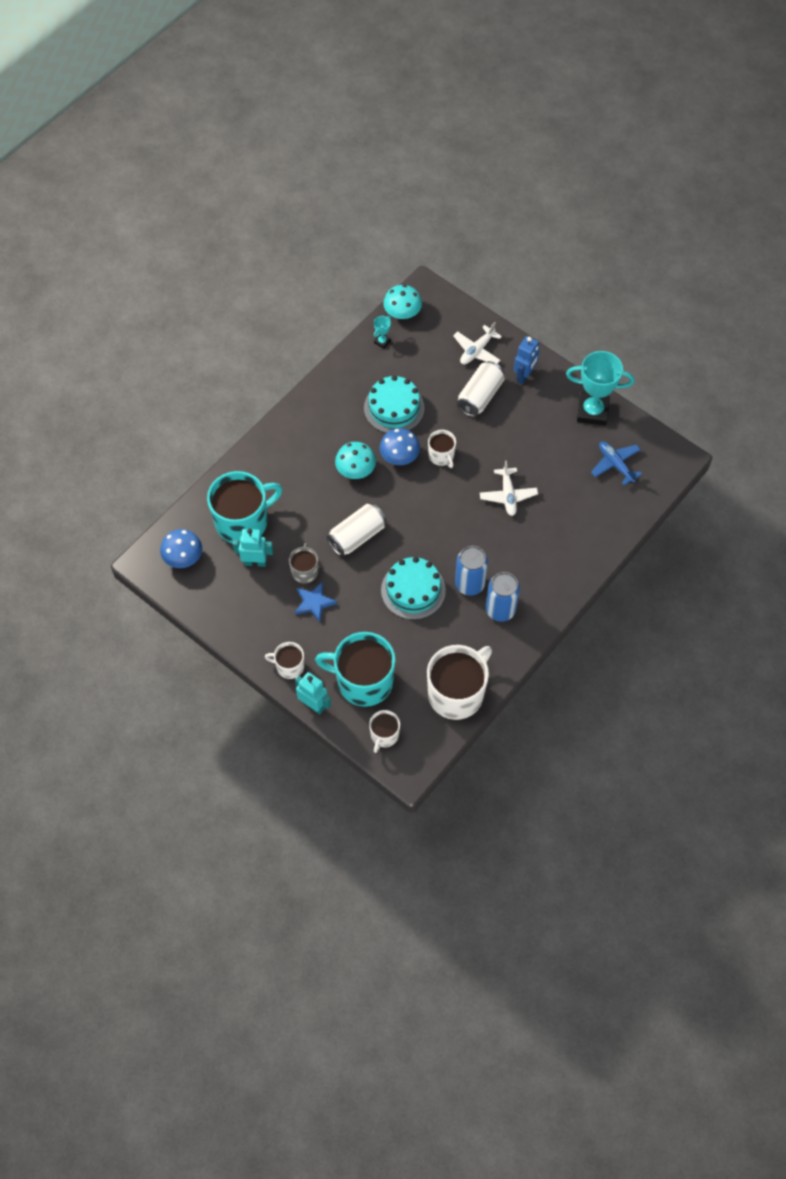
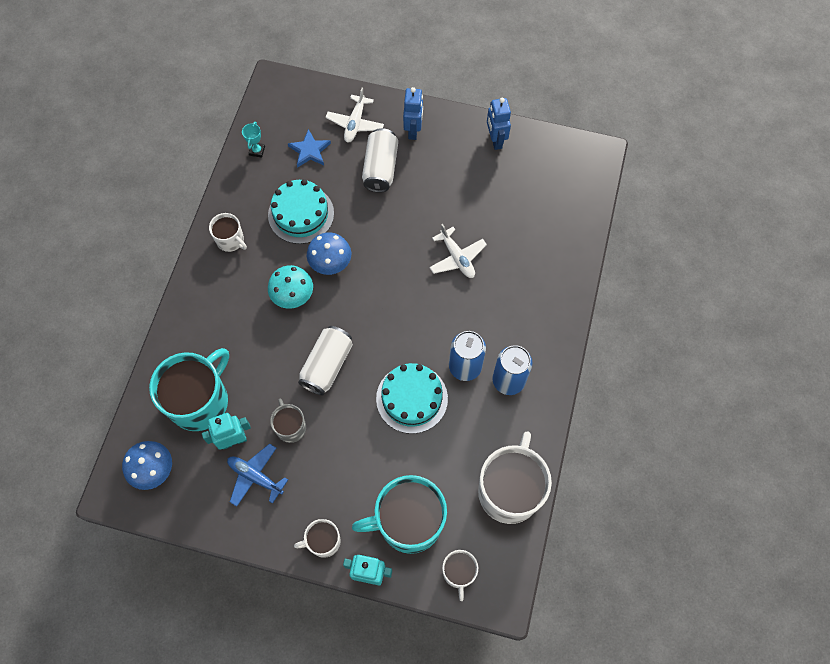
camera: 25 degrees left, 5 degrees up
(314, 603) = (316, 458): blue star -> blue star (310, 151)
(402, 313) = (263, 114): turquoise mushroom -> none
(441, 456) = (372, 244): white mug -> white mug (230, 240)
(592, 411) = (495, 140): turquoise trophy -> blue robot
(615, 464) = (543, 184): blue plane -> blue plane (255, 476)

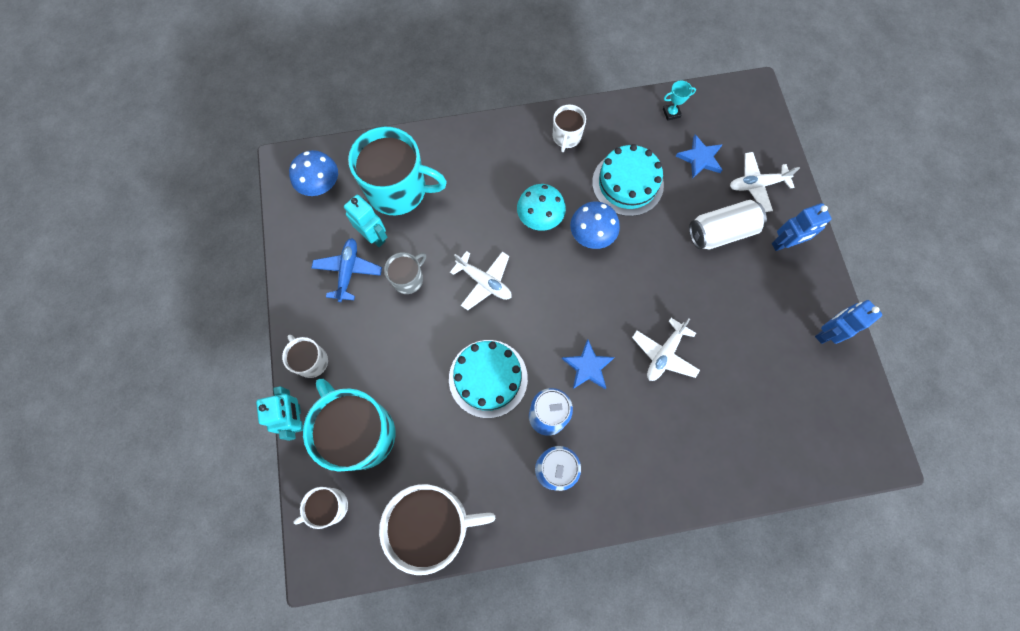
camera: 65 degrees right, 5 degrees up
(327, 365) = (484, 282): white can -> white plane
(440, 318) = (588, 367): none -> blue star

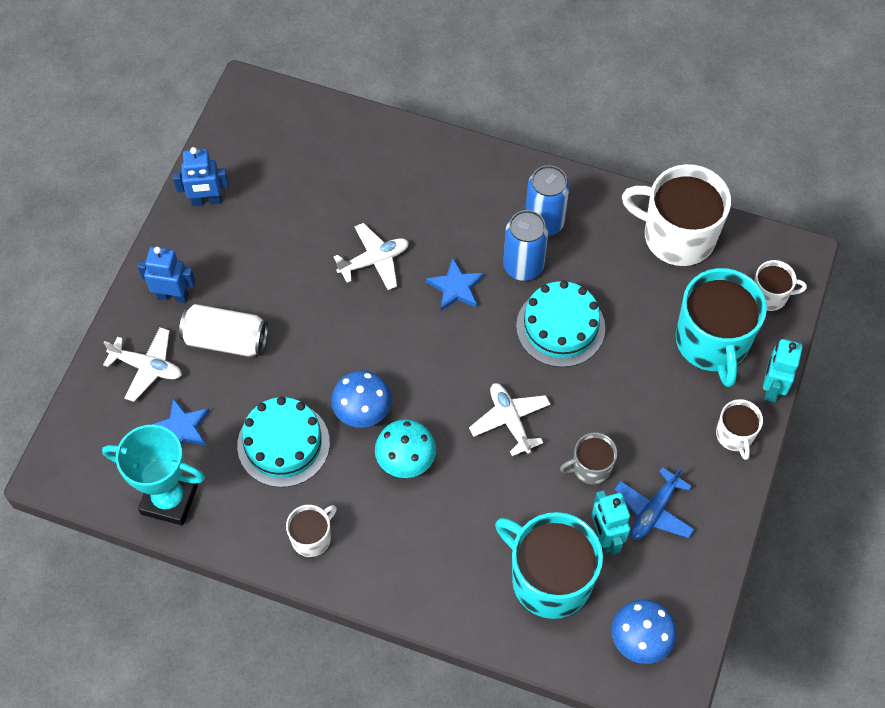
camera: 150 degrees left, 10 degrees down
(671, 113) = (169, 499): turquoise trophy -> turquoise trophy, size x2.32

